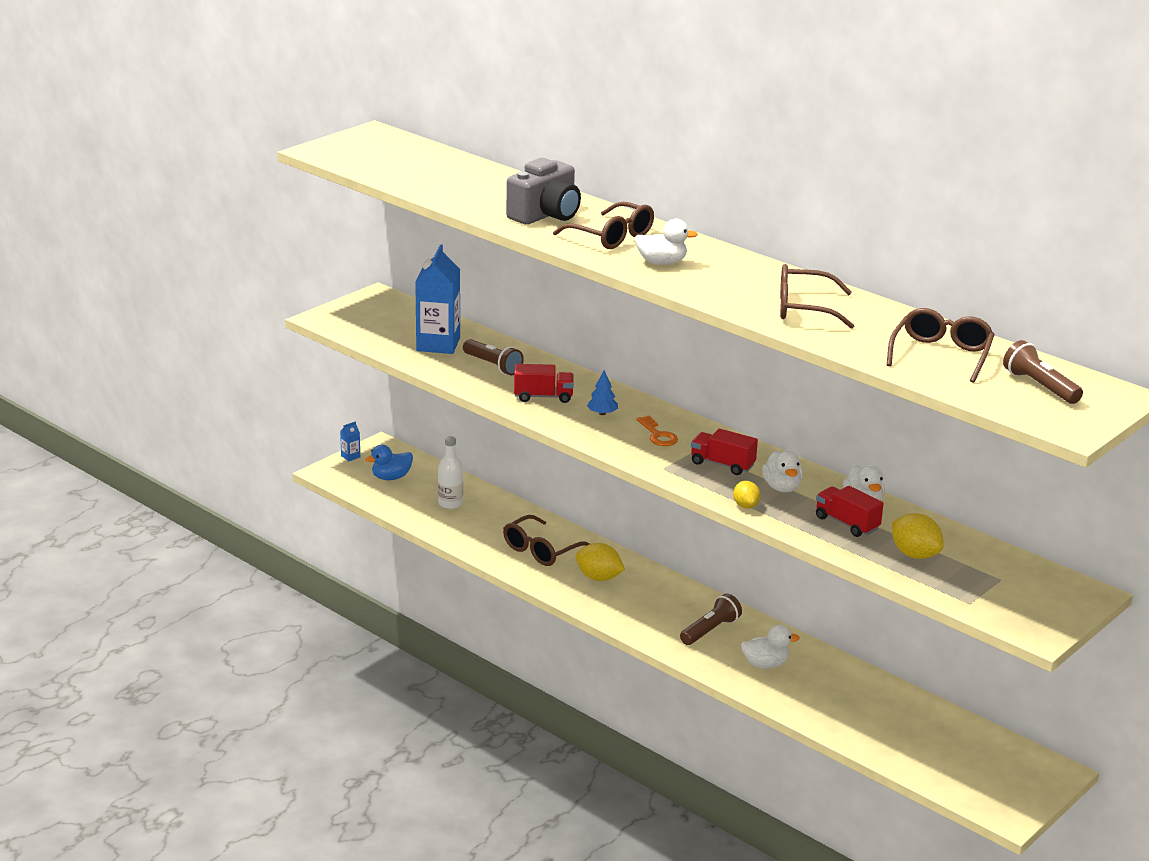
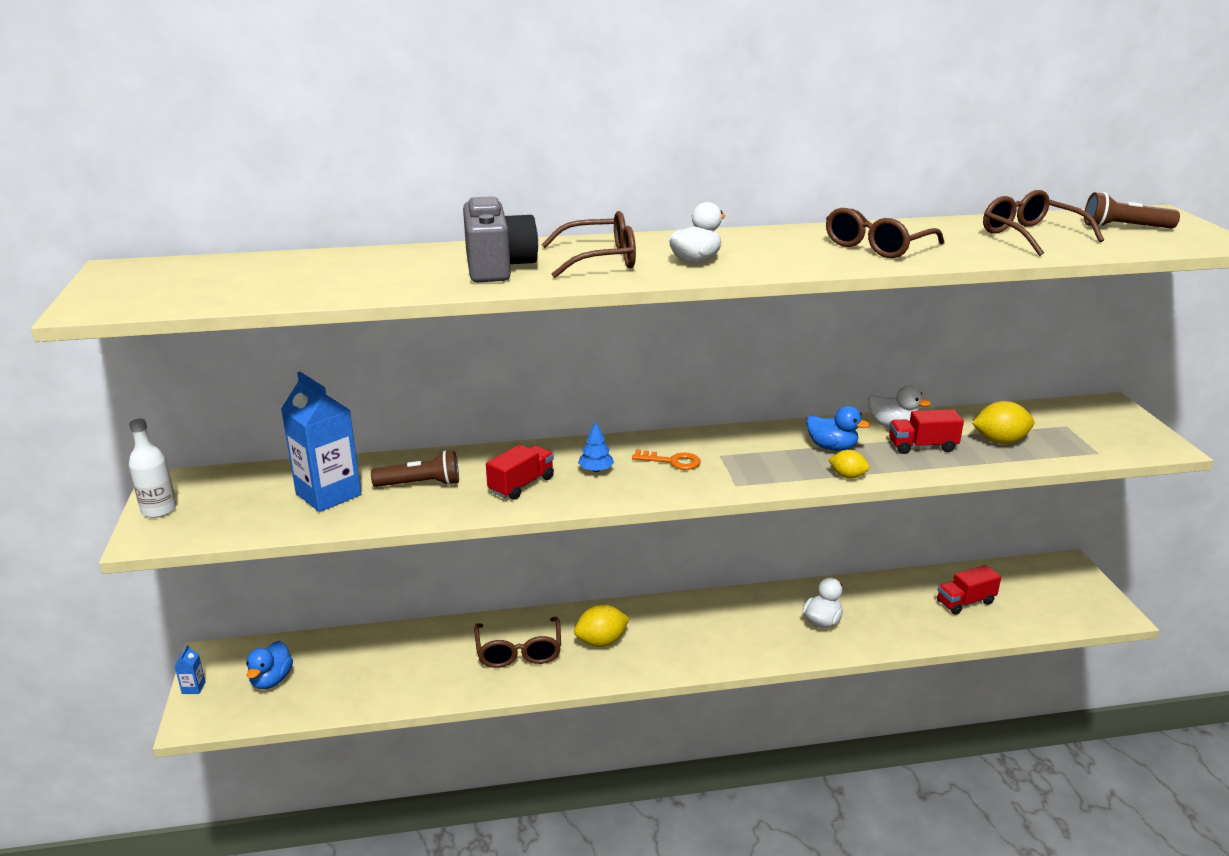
camera: 50 degrees left, 0 degrees up
(450, 503) = (370, 665): white bottle -> white bottle (159, 510)
(710, 630) = (746, 623): brown flashlight -> none
(722, 464) = (761, 455): red truck -> red truck (965, 602)
(782, 487) = (832, 447): white duck -> blue duck

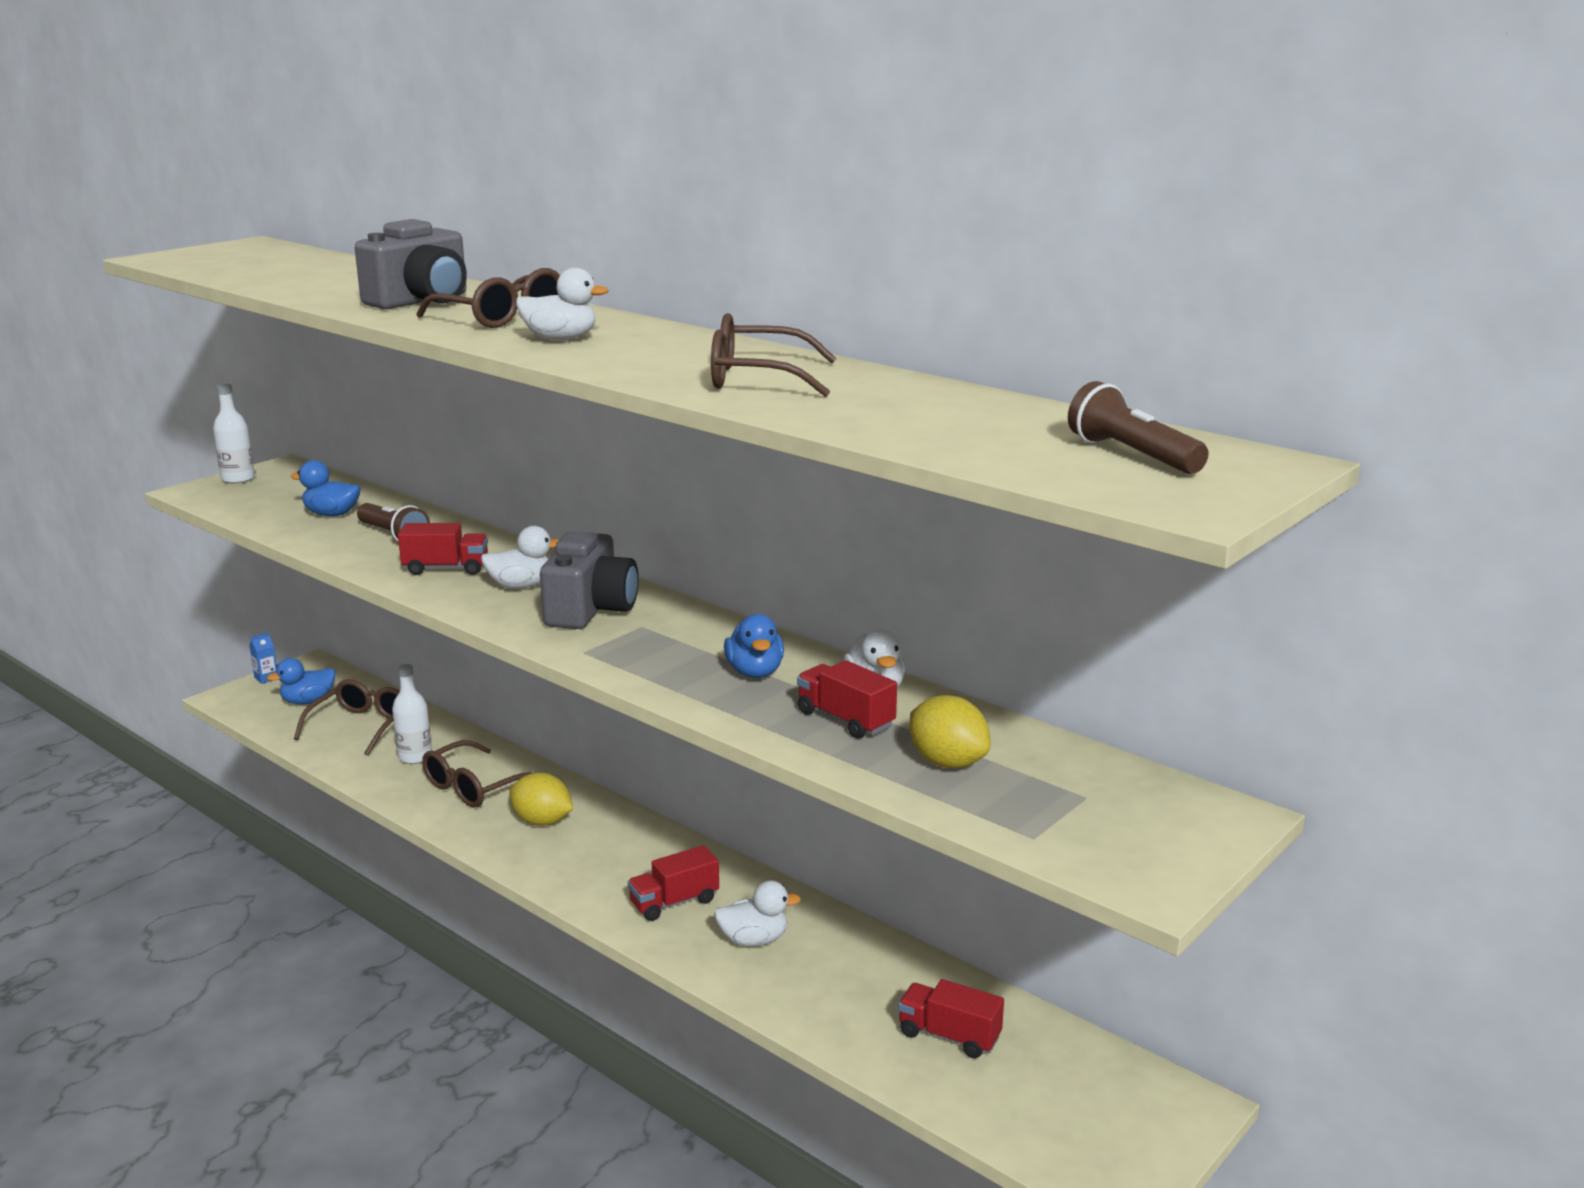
camera: 50 degrees right, 5 degrees down
(328, 494) = (331, 514): blue carton -> blue duck
(439, 661) = (415, 757): none -> white bottle
(596, 470) = (521, 586): blue tree -> white duck
(672, 461) = (591, 610): orange key -> grey camera
(754, 631) = (674, 902): none -> red truck
(847, 476) = (693, 699): yellow lemon -> none
(1031, 236) = (966, 423): brown glasses -> brown glasses (361, 726)

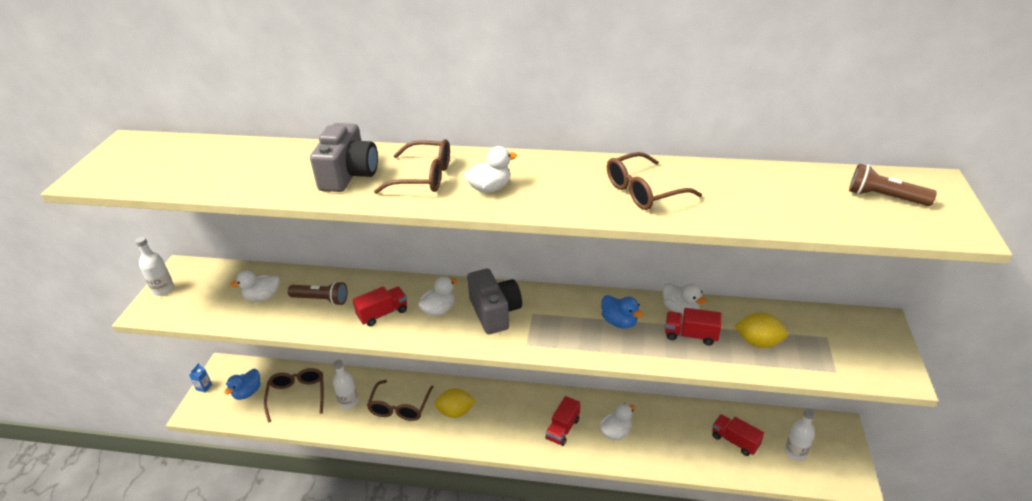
camera: 30 degrees left, 15 degrees up
(331, 514) = (262, 297): blue duck -> white duck
(949, 1036) = (735, 441): red truck -> red truck turned 45 degrees clockwise
(1047, 1100) = (795, 453): none -> white bottle

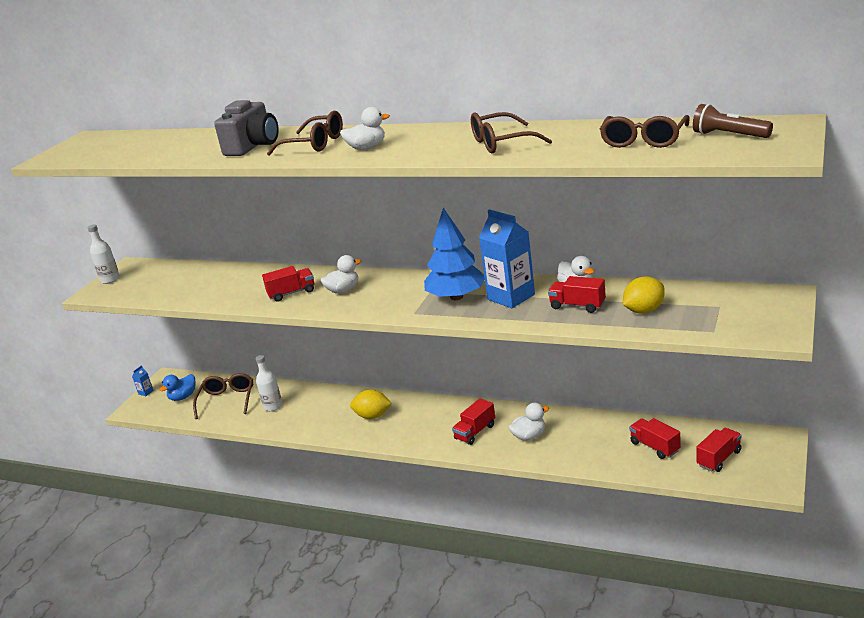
camera: 15 degrees right, 10 degrees down
(262, 297) = (191, 283): white duck -> none
(321, 300) = (241, 284): brown flashlight -> none
(400, 407) = (320, 411): brown glasses -> brown glasses (643, 140)
(495, 312) = (394, 291): grey camera -> none
(563, 321) = (456, 297): none -> blue tree
(619, 322) = (511, 297): blue duck -> blue carton
(758, 342) = (644, 310): yellow lemon -> yellow lemon turned 60 degrees counterclockwise
(795, 453) = (719, 458): white bottle -> red truck

